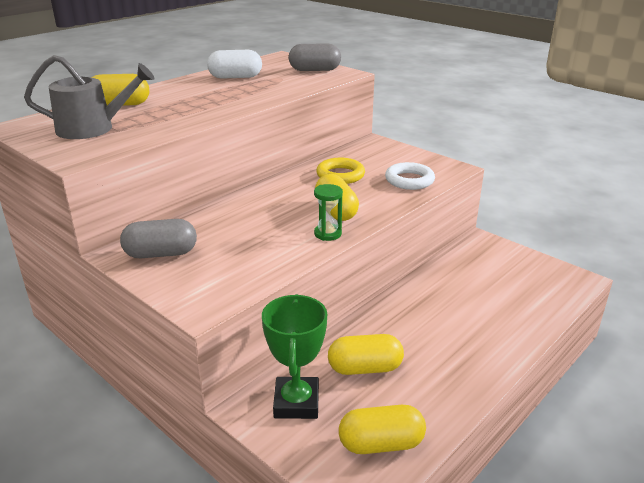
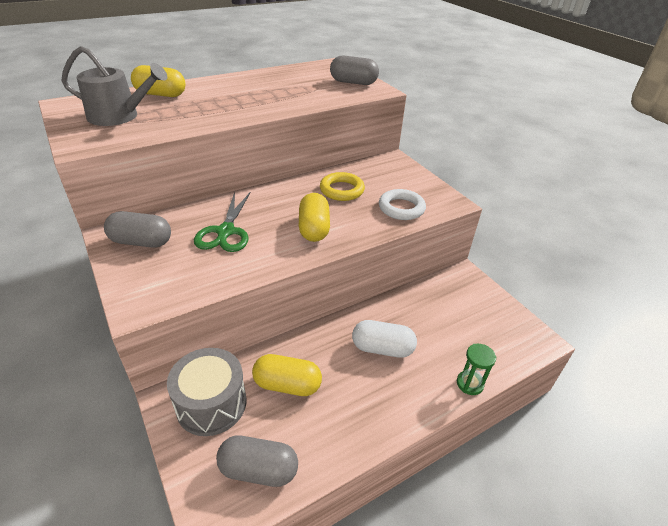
camera: 15 degrees right, 10 degrees up
(235, 77) = (278, 80): white capsule -> white capsule (382, 348)
(246, 229) = (225, 232): none -> green scissors
(296, 402) = (211, 404): green trophy -> grey drum
(327, 234) = (291, 252): green hourglass -> green hourglass (469, 384)
(381, 444) = (258, 470): yellow capsule -> grey capsule

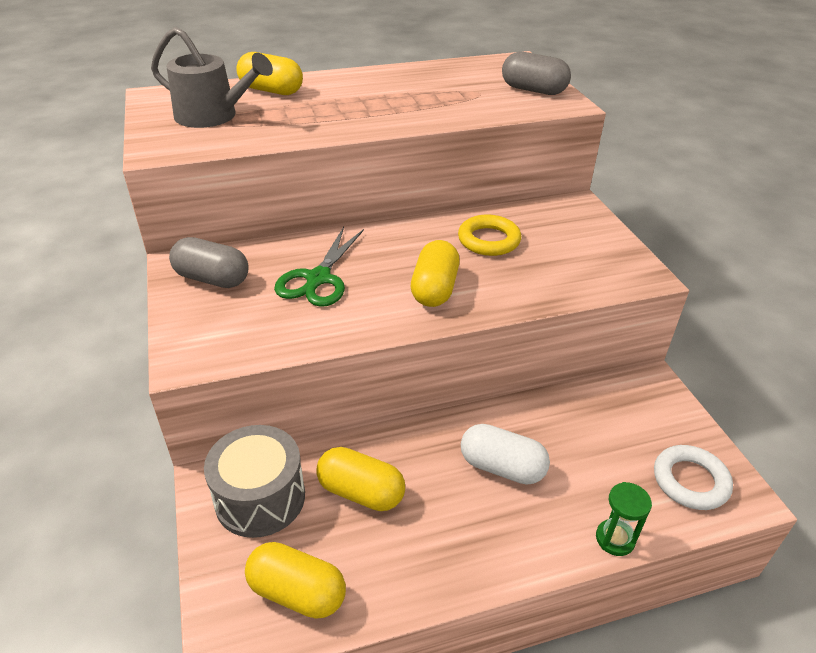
camera: 15 degrees right, 0 degrees up
(258, 470) = (297, 592): grey capsule -> yellow capsule
(401, 208) = (566, 275): white ring -> white ring (690, 481)

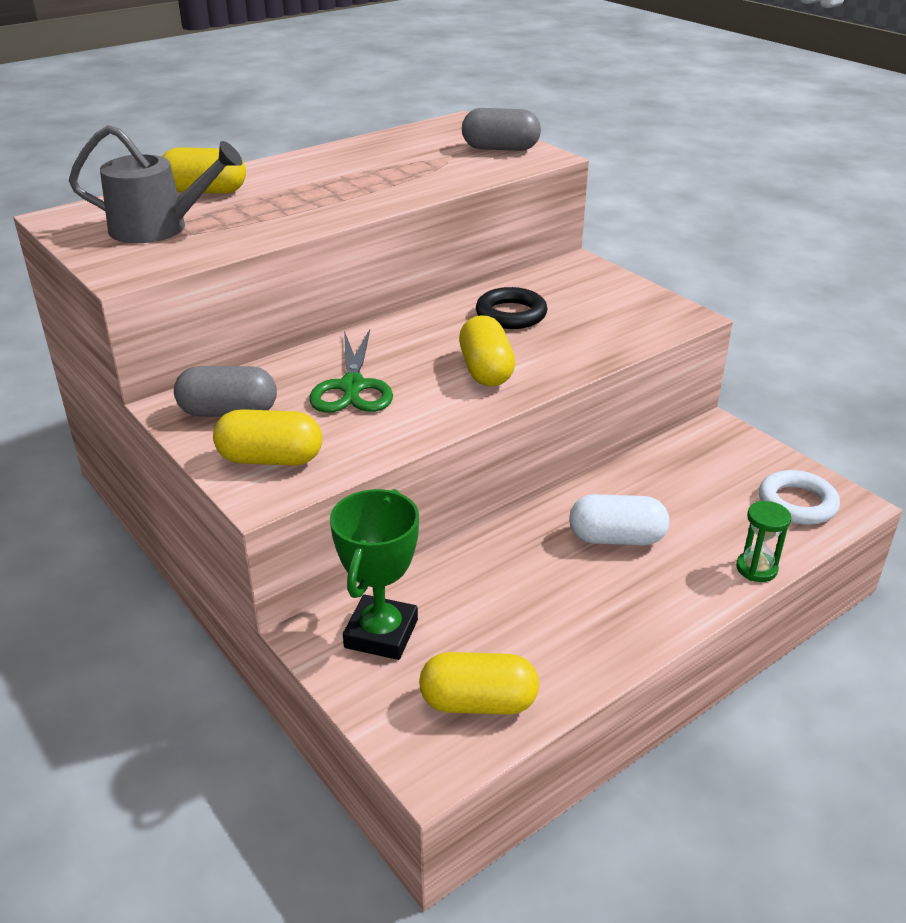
camera: 20 degrees left, 5 degrees down
(260, 498) = (381, 633): grey drum -> green trophy
(361, 492) = (487, 598): yellow capsule -> yellow capsule (270, 459)
(489, 240) = (511, 314): yellow ring -> black ring

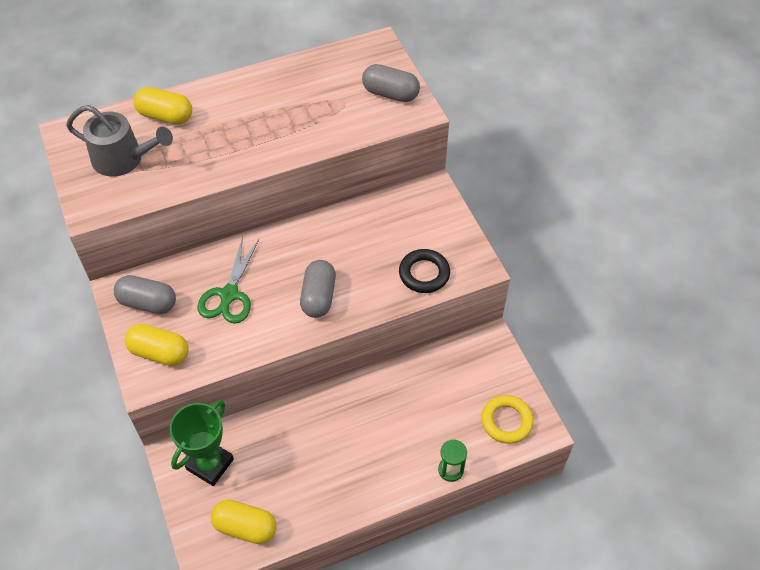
camera: 15 degrees right, 20 degrees up
(486, 370) = (318, 297): yellow capsule -> grey capsule
(511, 314) = (359, 240): black ring -> black ring (424, 274)
(616, 538) = (376, 423): white capsule -> none
(797, 503) = (506, 421): white ring -> yellow ring

